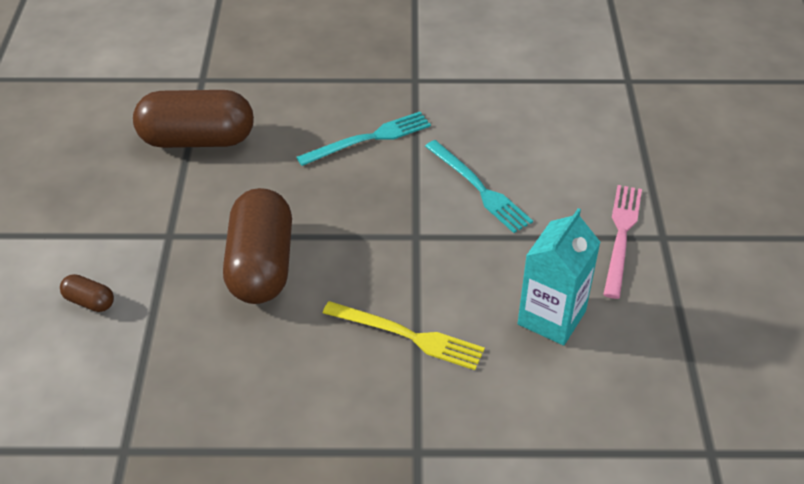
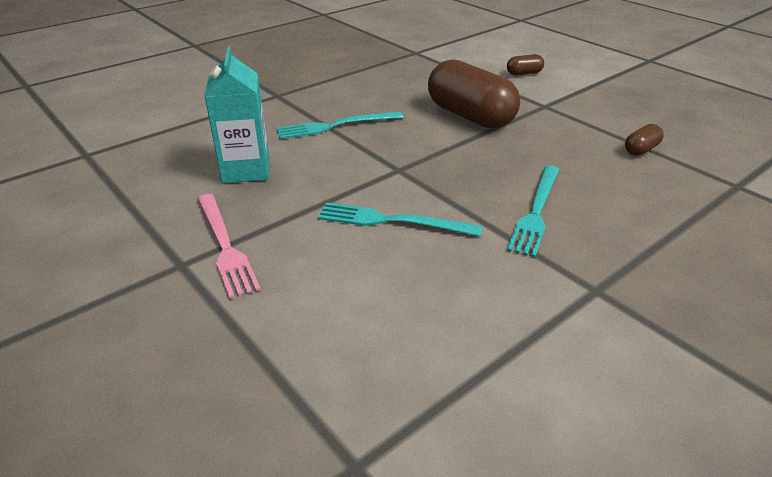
camera: 140 degrees right, 10 degrees down
(197, 140) = (641, 149): brown capsule -> brown capsule, size x0.43
(408, 336) = (336, 126): yellow fork -> turquoise fork

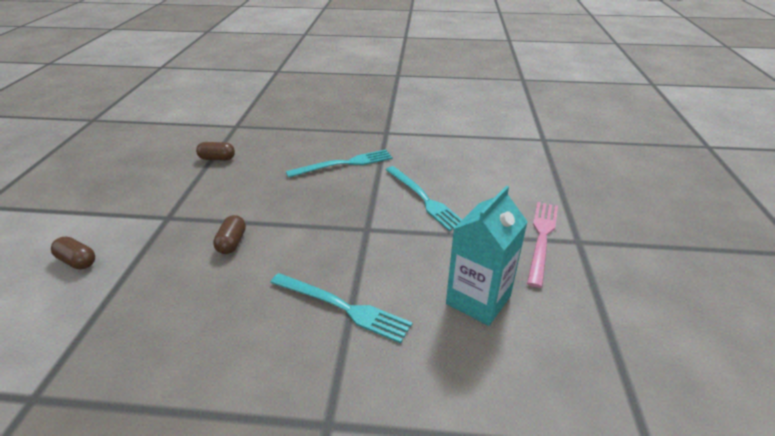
camera: 135 degrees left, 0 degrees up
(470, 116) = (232, 243): brown capsule -> brown capsule, size x0.43

